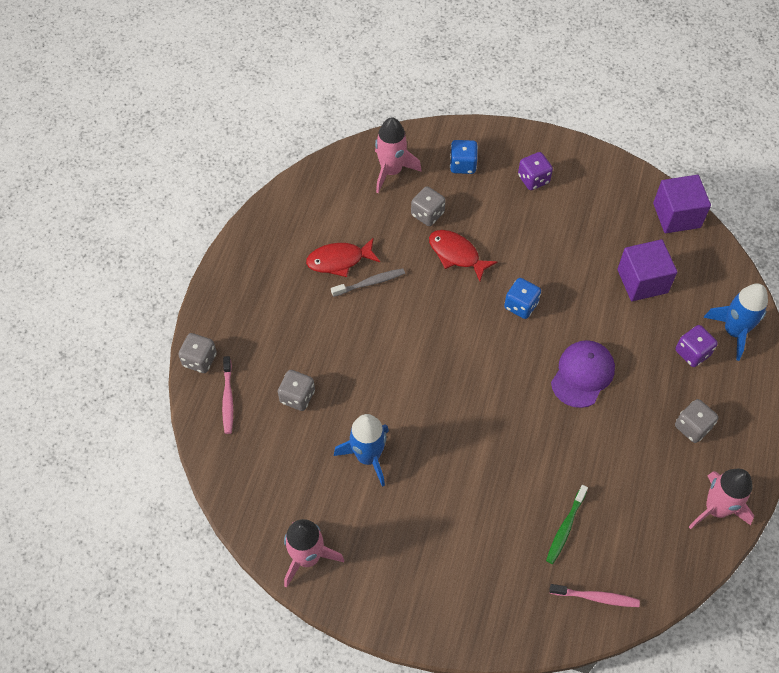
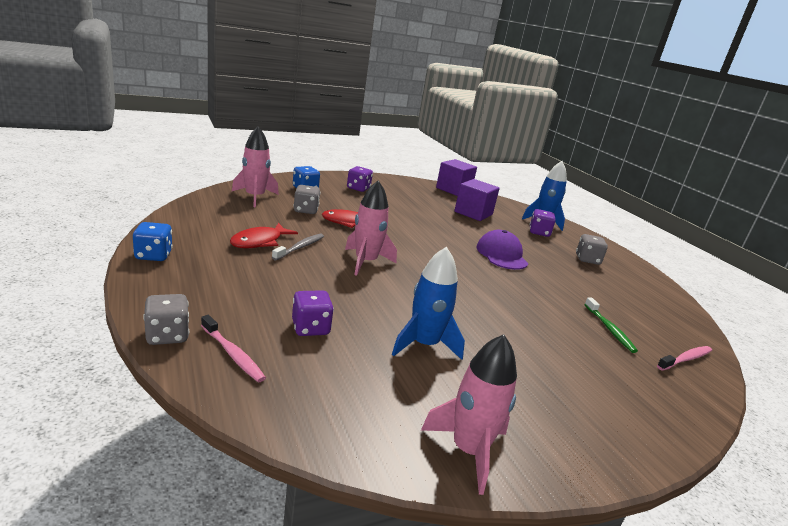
camera: 45 degrees left, 35 degrees down
(297, 397) = (310, 328): grey dice -> purple dice
(521, 305) = (422, 235): blue dice -> blue dice (153, 255)
(716, 509) = (655, 288): pink rocket -> pink rocket (365, 262)

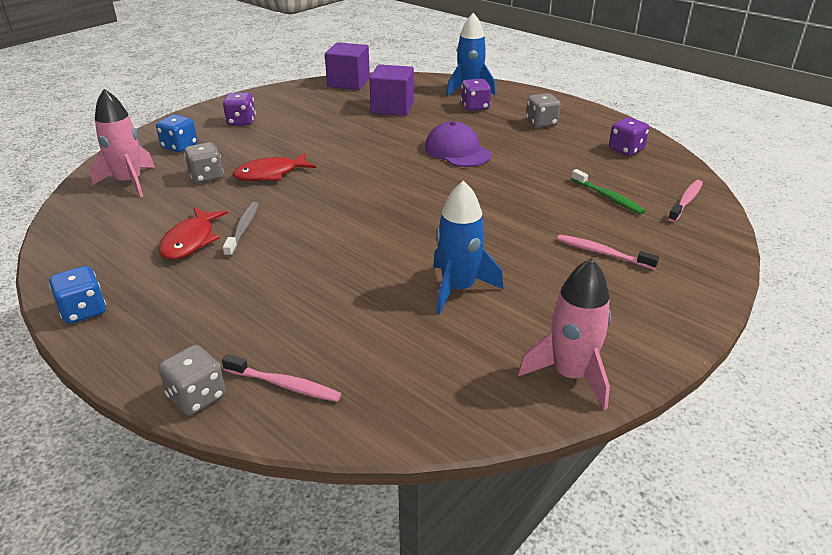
camera: 20 degrees left, 10 degrees up
(310, 328) = (336, 320): purple dice -> purple dice (626, 150)
(365, 262) = (328, 218): pink rocket -> none
(573, 368) = (602, 253): none -> pink toothbrush

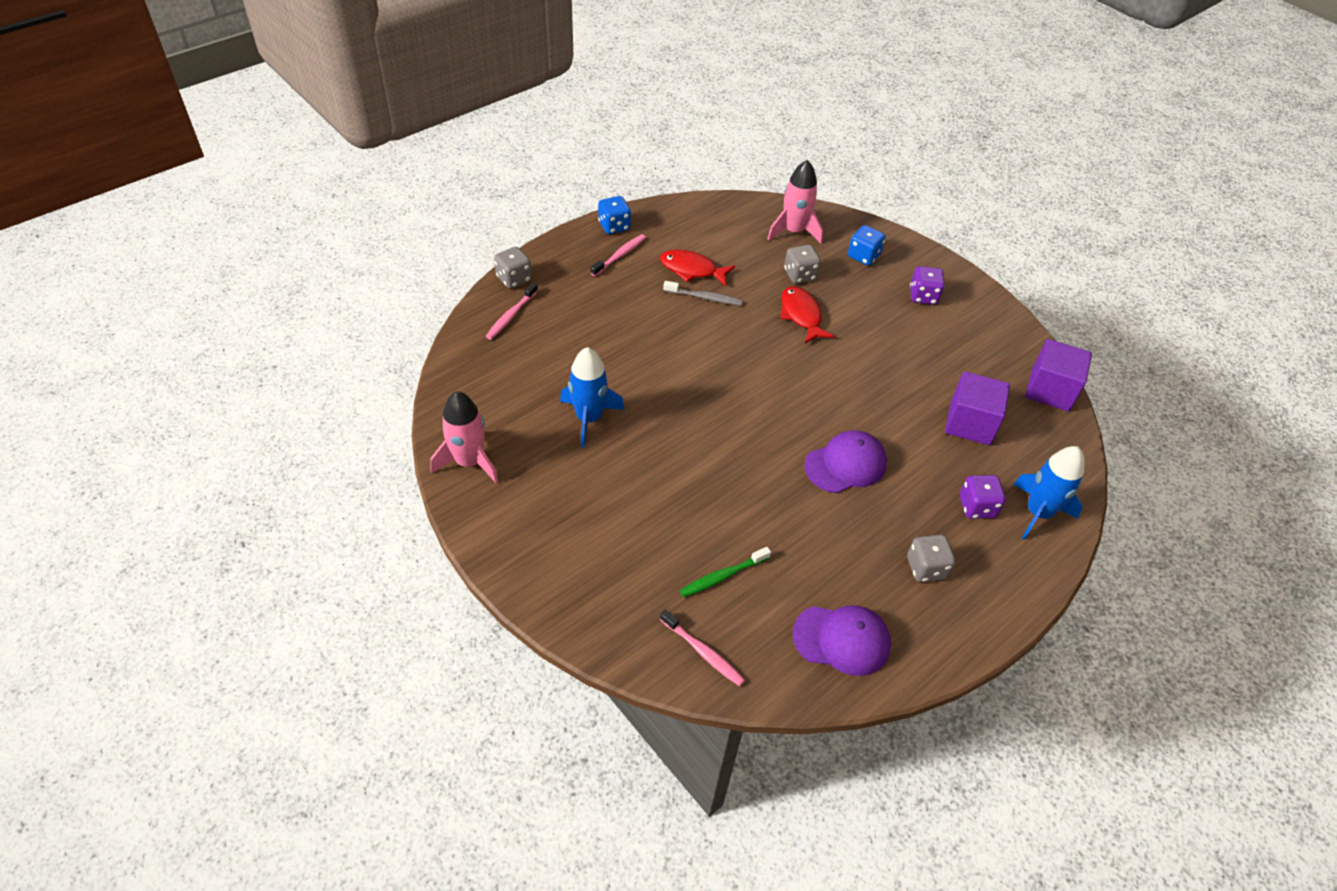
camera: 95 degrees right, 15 degrees up
(602, 253) = (617, 534): pink toothbrush -> pink toothbrush (620, 255)
(626, 150) = (842, 640): purple dice -> purple cap

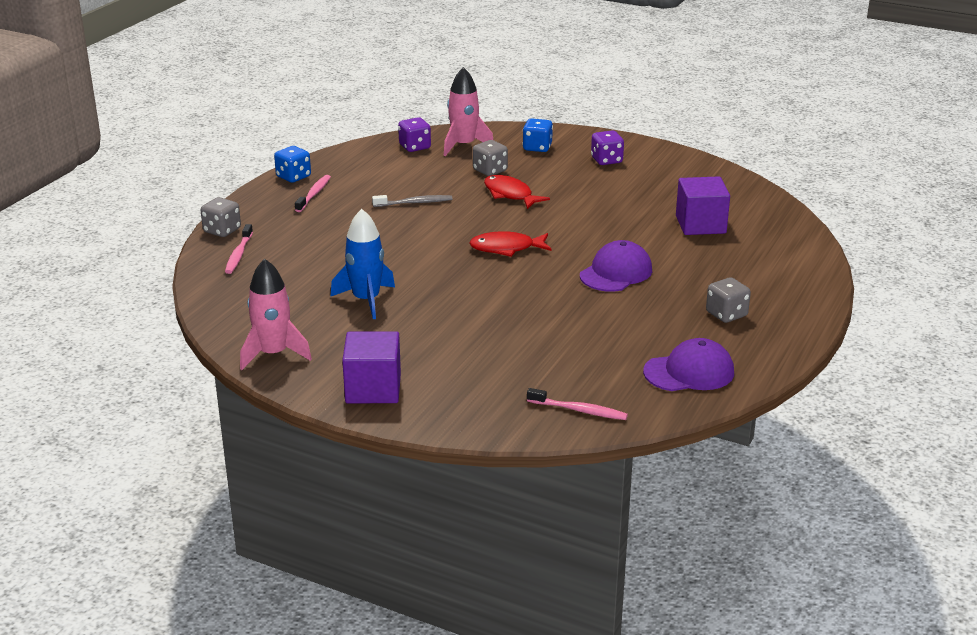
camera: 20 degrees left, 20 degrees down
(692, 270) = (389, 188): red fish -> red fish (506, 248)
(722, 576) = (561, 363): green toothbrush -> none
(977, 507) = (741, 270): purple dice -> purple dice (415, 147)
(1038, 513) = (791, 262): blue rocket -> none
(1050, 390) = (750, 191): purple cube -> purple cube (373, 389)

